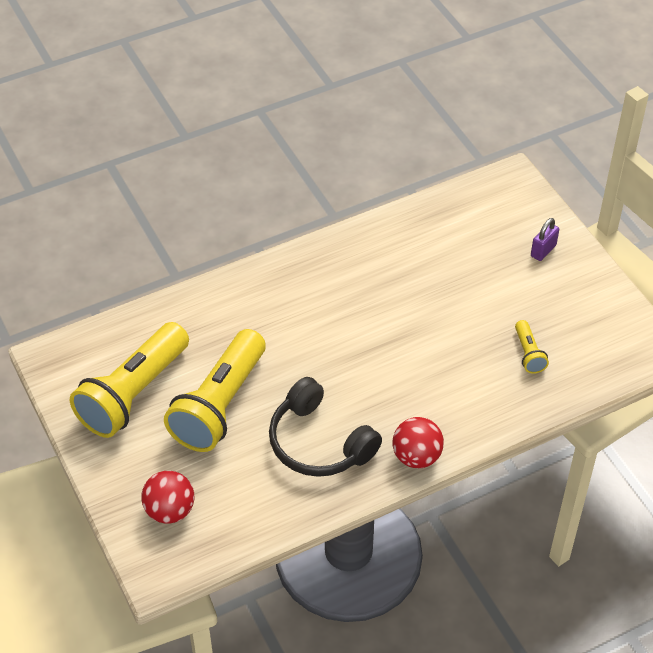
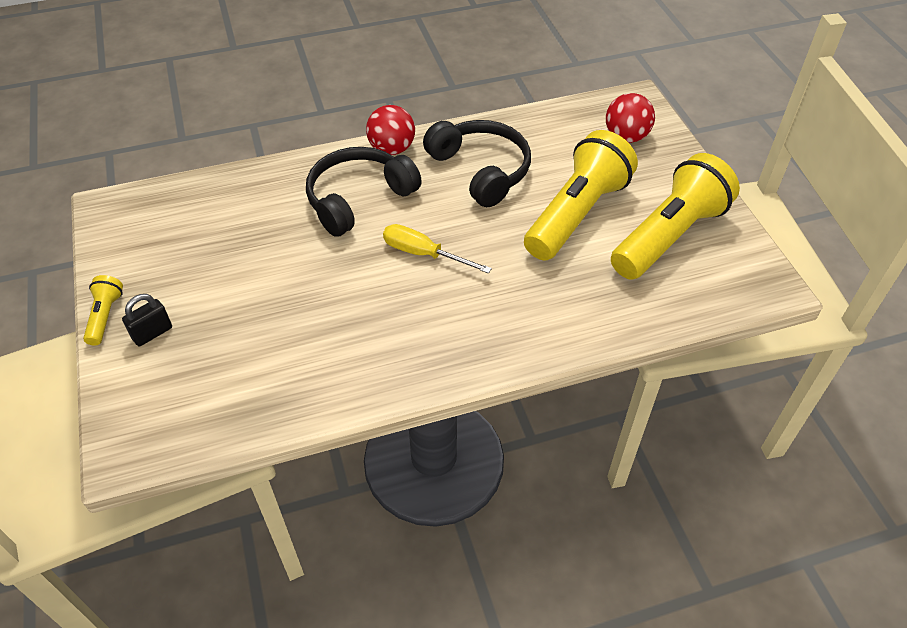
camera: 170 degrees left, 0 degrees up
(352, 345) = (423, 254): none -> yellow screwdriver
(429, 392) = (358, 199): none -> black headphones
(528, 353) = (239, 220): yellow flashlight -> yellow flashlight (105, 316)
(543, 250) = (152, 333): purple padlock -> black padlock

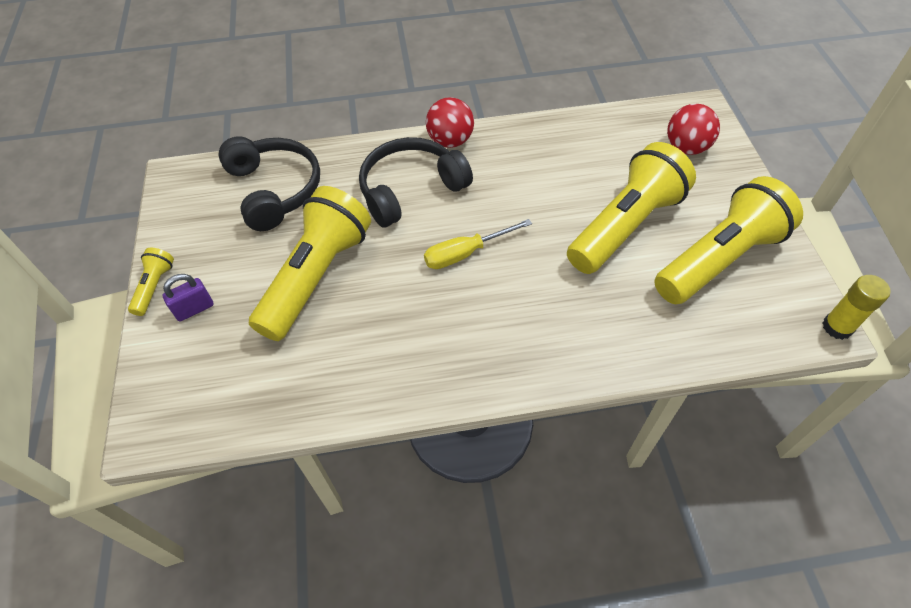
camera: 10 degrees right, 5 degrees up
(152, 333) = (194, 309): black padlock -> purple padlock
(275, 290) = (316, 276): none -> yellow flashlight
(423, 254) = (465, 253): yellow screwdriver -> yellow screwdriver turned 60 degrees counterclockwise
(481, 170) = (534, 170): black headphones -> black headphones (274, 190)
(783, 285) = (837, 327): none -> yellow glue stick

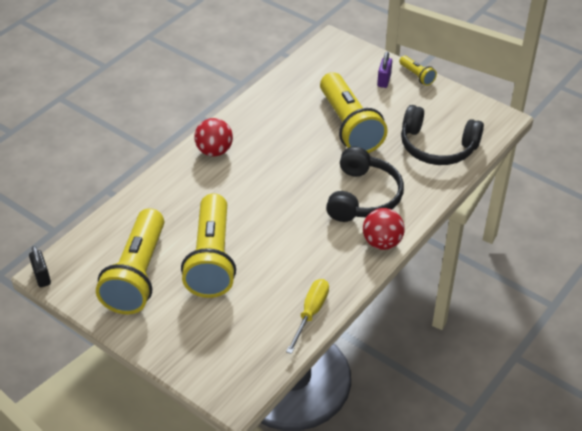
camera: 135 degrees right, 10 degrees down
(465, 253) = (287, 184): yellow screwdriver -> yellow screwdriver (311, 313)
(686, 148) = (218, 348): red ball -> red ball (214, 151)
(837, 327) = (42, 277): yellow glue stick -> black padlock

